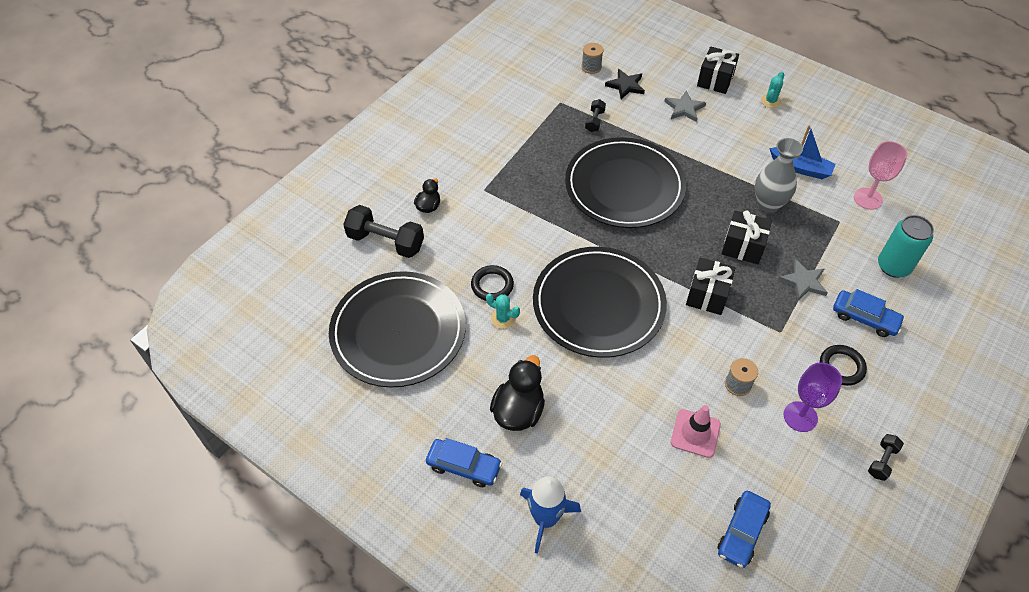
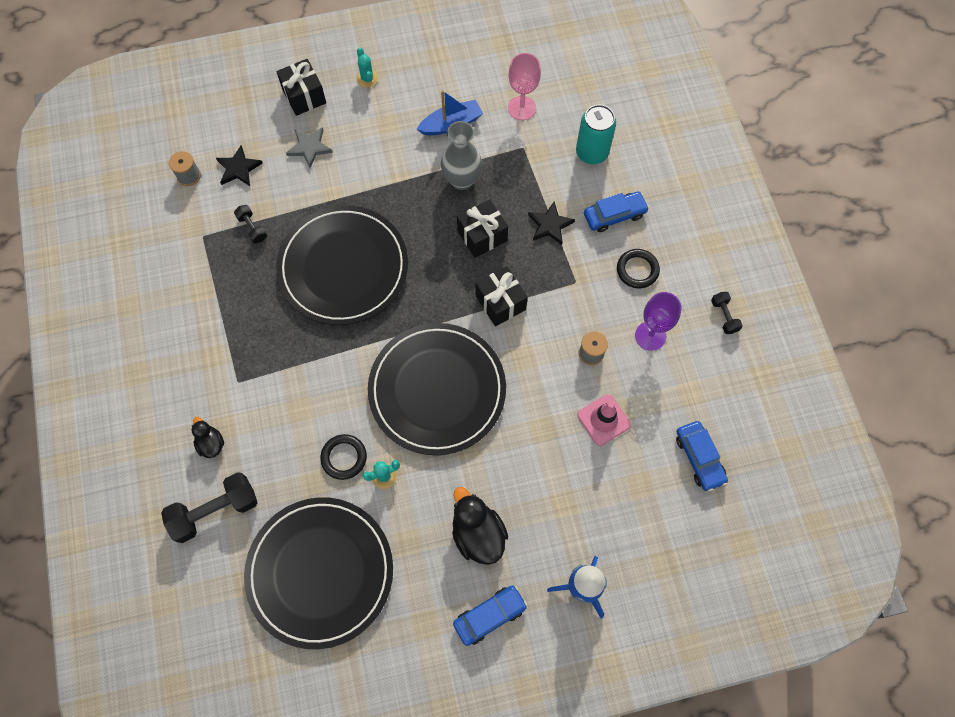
camera: 50 degrees left, 15 degrees up
(803, 282) = (550, 225): grey star -> black star

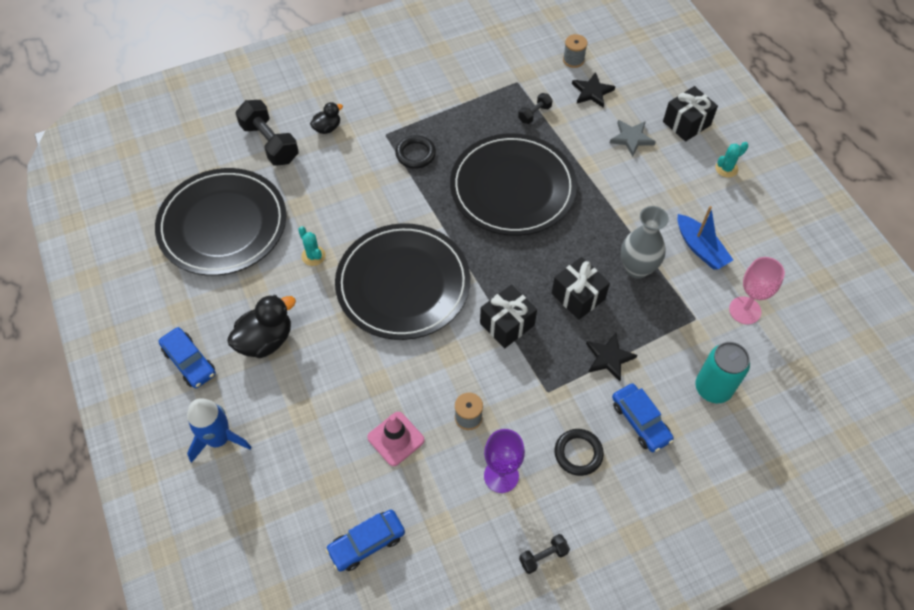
camera: 80 degrees right, 10 degrees down
(344, 457) = (327, 223): black ring -> black ring (415, 154)

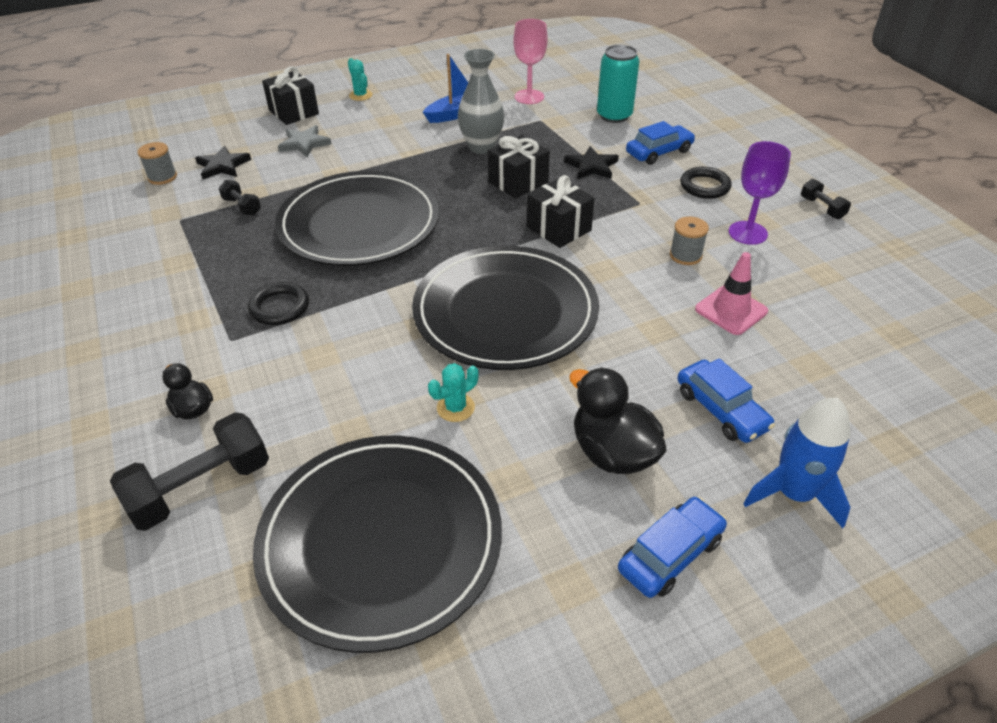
camera: 90 degrees left, 15 degrees down
(366, 543) = (871, 329): blue car -> blue car (721, 410)

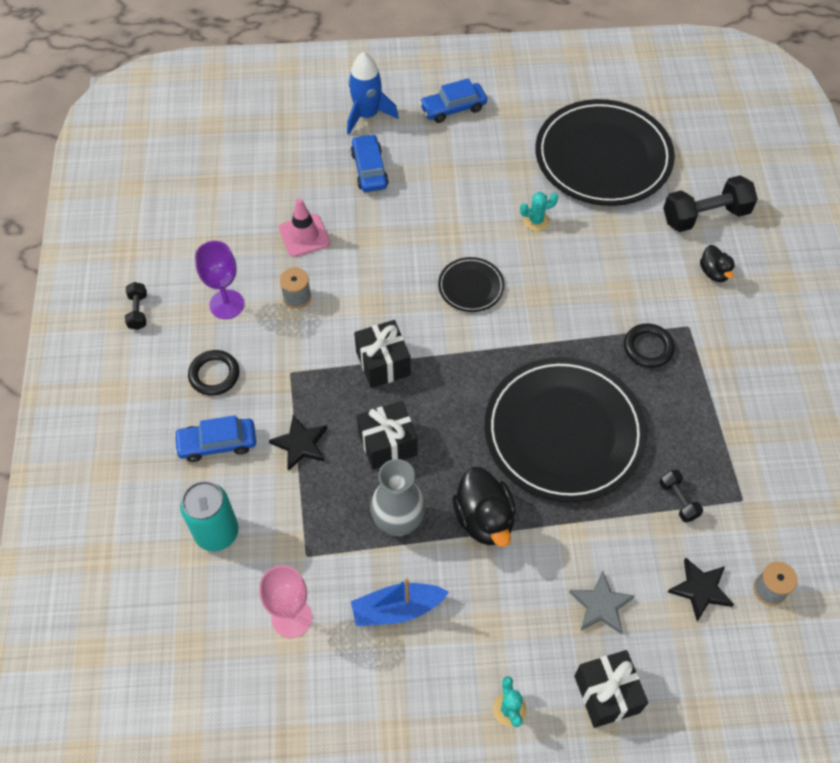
camera: 160 degrees left, 15 degrees up
(505, 312) = (471, 286): black plate -> black plate, size x0.45
(613, 453) = (452, 164): black duck -> black duck (484, 519)

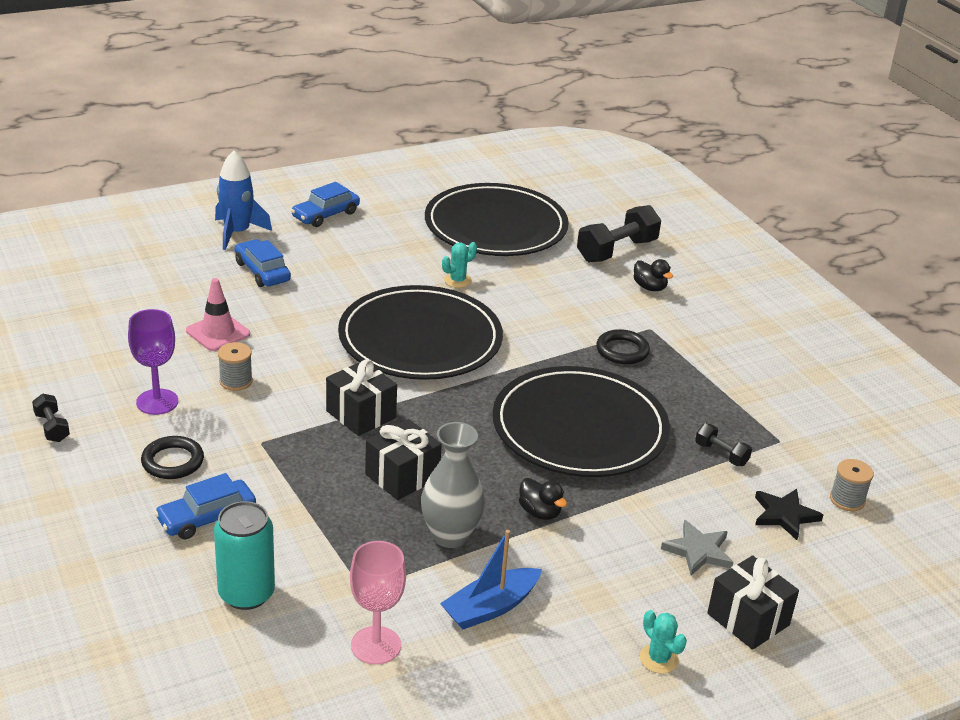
camera: 25 degrees left, 25 degrees down
(300, 444) = (305, 497): black star -> none
(471, 286) = (420, 339): black plate -> black plate, size x2.24
(484, 519) = (540, 512): black duck -> black duck, size x0.57

